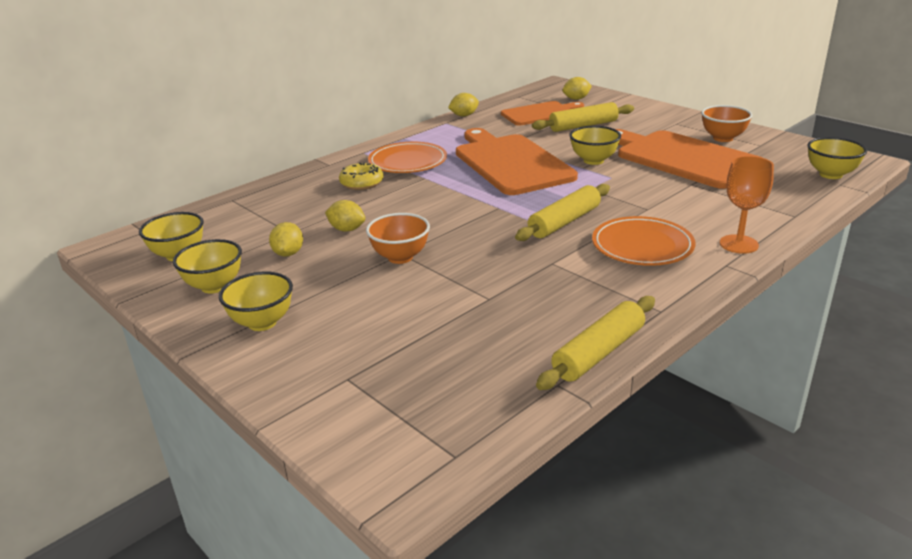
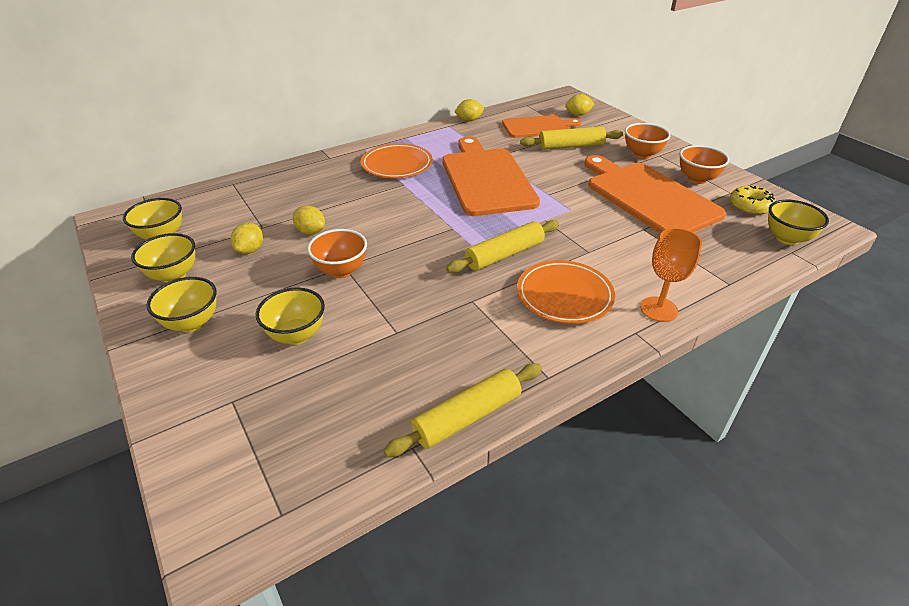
camera: 10 degrees right, 10 degrees up
(362, 183) = (347, 182): yellow donut -> yellow donut (750, 206)
(593, 160) = (563, 187): yellow bowl -> yellow bowl (296, 335)
(659, 124) = (642, 154): none -> orange bowl

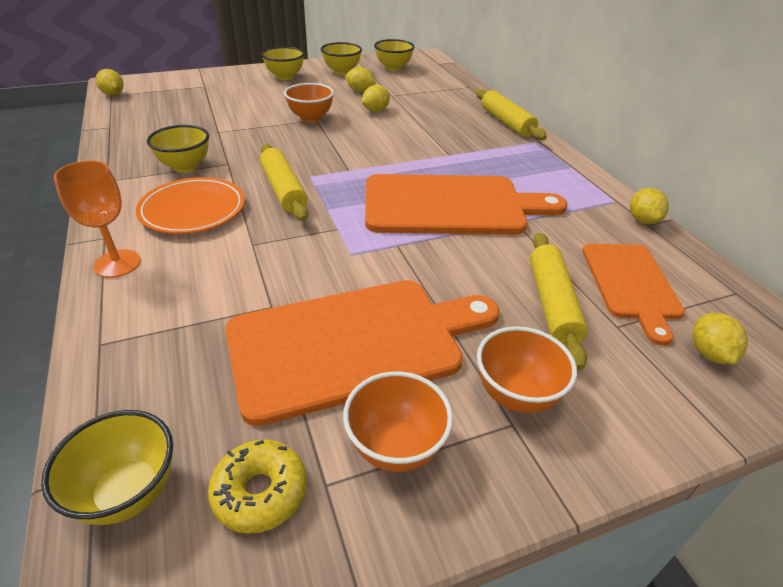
camera: 100 degrees right, 0 degrees up
(279, 511) = (113, 94): none -> yellow lemon
(296, 335) = (246, 102): yellow bowl -> yellow bowl (185, 166)
(397, 165) = (497, 155): orange plate -> none
(467, 417) = (109, 145): yellow rolling pin -> yellow rolling pin (506, 122)

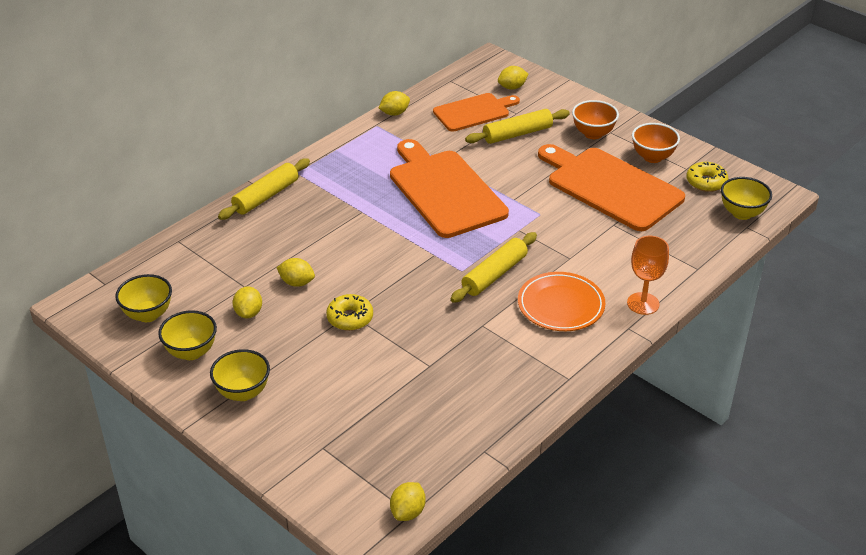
camera: 115 degrees left, 0 degrees up
(185, 166) = (508, 347): yellow bowl -> none
(310, 118) = (350, 318): orange bowl -> yellow donut

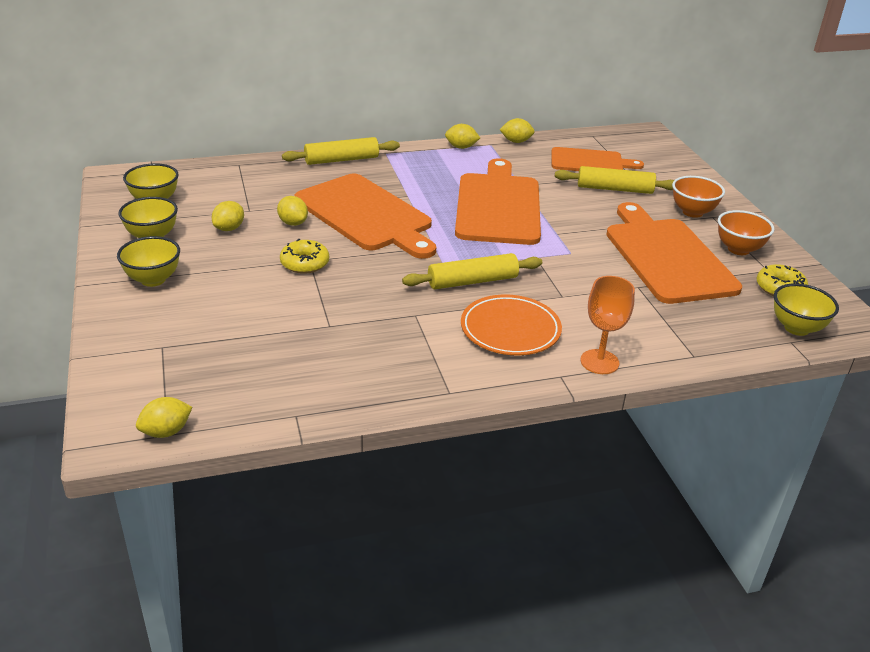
camera: 30 degrees right, 5 degrees down
(348, 247) = (366, 215): none -> orange cutting board
(512, 87) = (646, 156): yellow lemon -> yellow lemon (461, 147)

